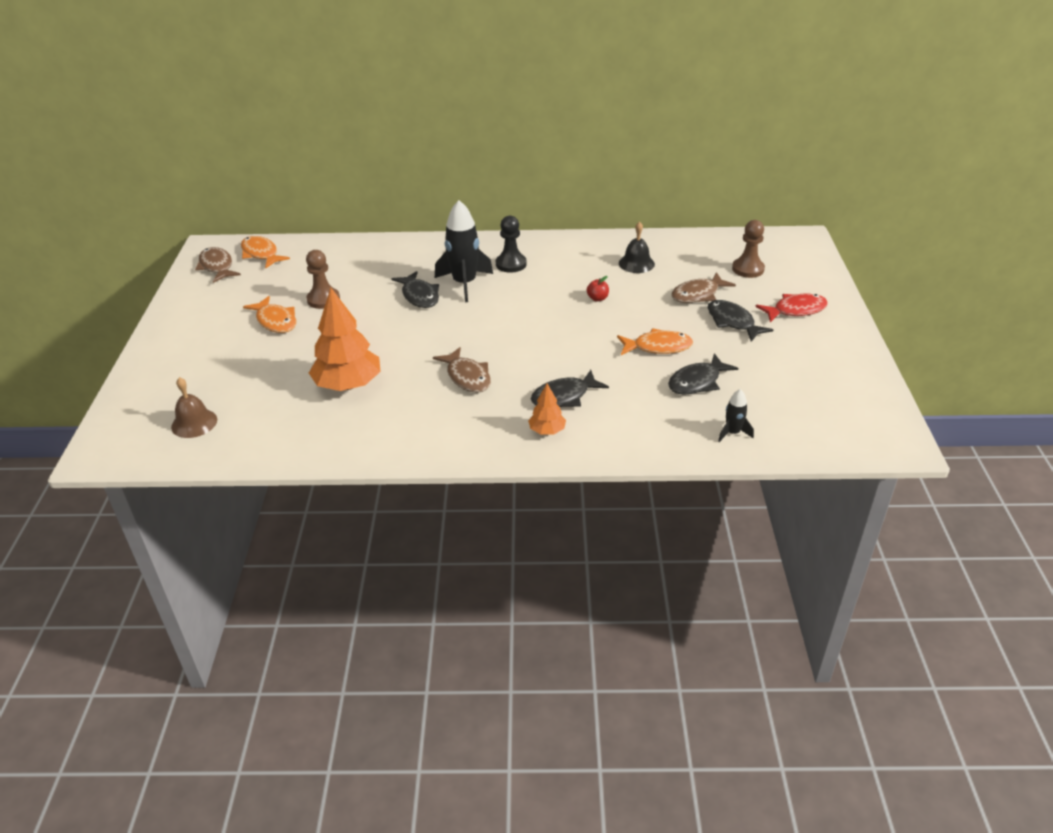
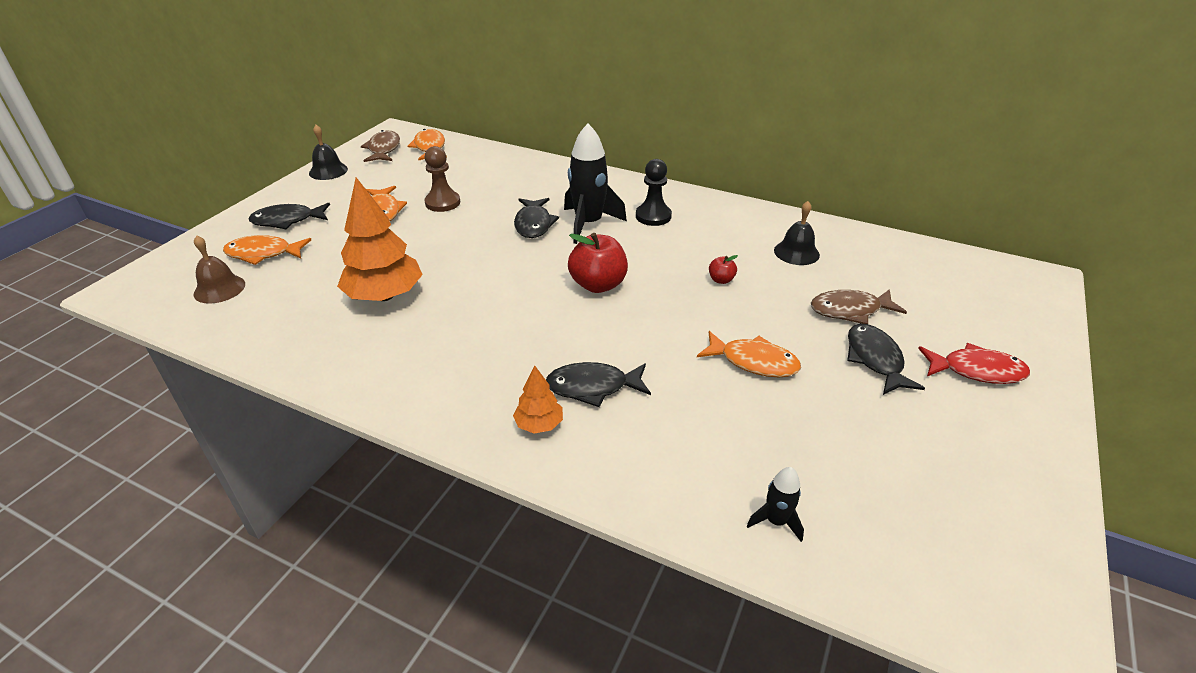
camera: 25 degrees right, 0 degrees up
(183, 300) = (328, 171): none -> black bell
(202, 385) = (263, 254): none -> orange fish
(467, 377) = (506, 326): brown fish -> none
(510, 328) = (598, 285): none -> red apple
(697, 382) = (774, 426): black fish -> black fish (287, 220)
(748, 269) = (938, 297): brown pawn -> none

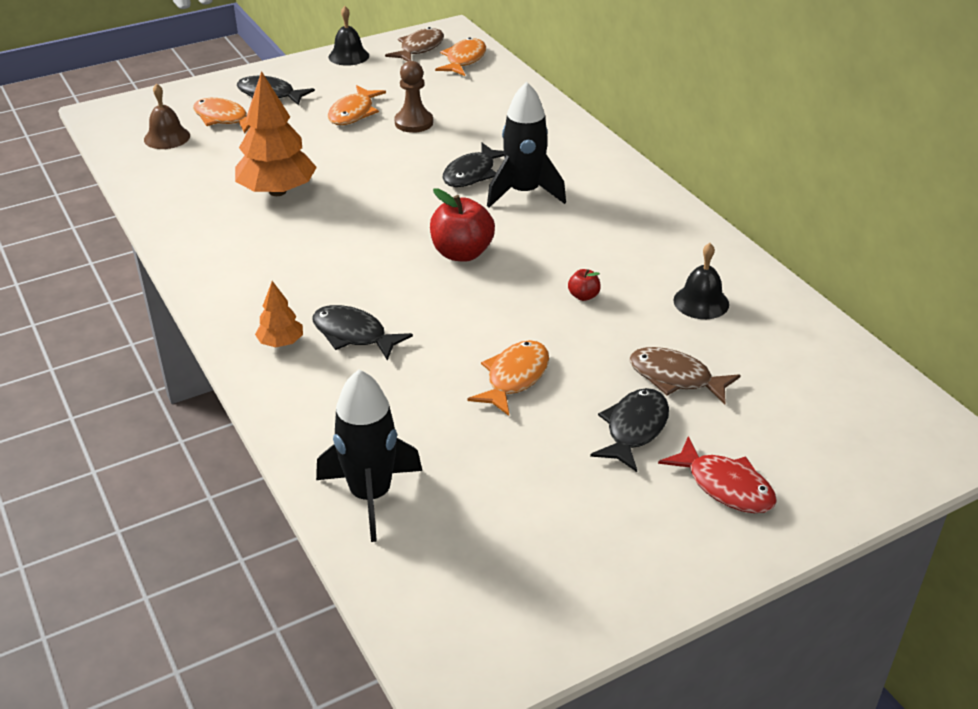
camera: 35 degrees right, 0 degrees up
(653, 216) = (598, 209): black pawn -> none
(753, 362) = (514, 378): orange fish -> orange fish turned 120 degrees counterclockwise
(776, 521) = (370, 495): black rocket -> black rocket, size x2.03

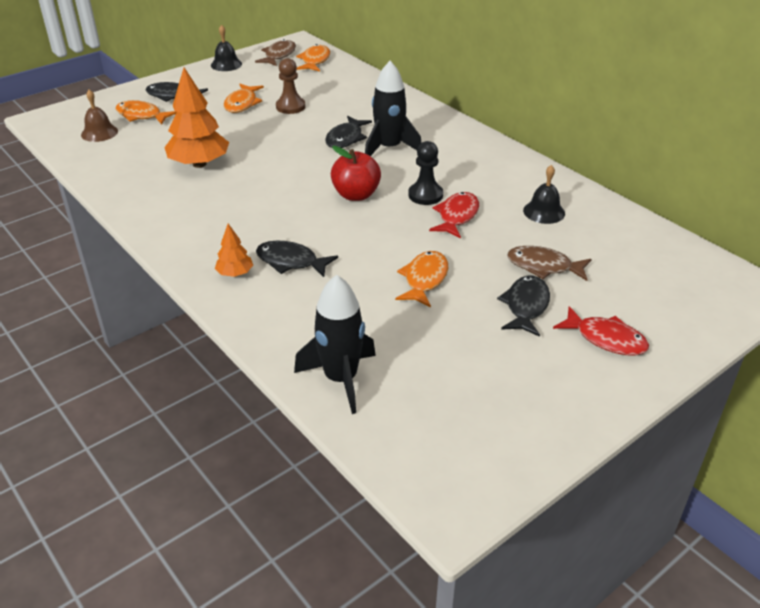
camera: 10 degrees left, 0 degrees up
(551, 262) = (425, 195): none -> black pawn
(583, 296) = (457, 216): red apple -> red fish

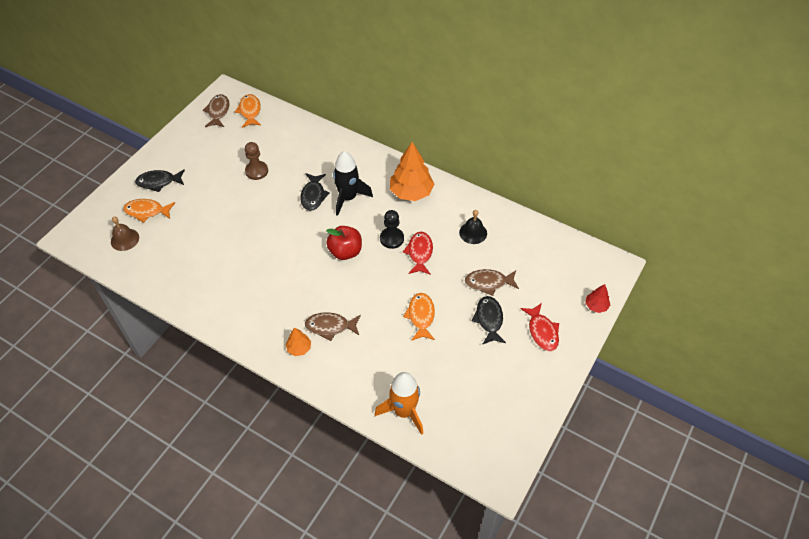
camera: 20 degrees left, 15 degrees up
(199, 164) = (220, 252): orange tree -> orange tree (411, 192)
(226, 64) = (181, 133): black bell -> none
(242, 104) = (218, 177): orange fish -> none
(291, 262) = (330, 327): black fish -> brown fish
(340, 379) = (404, 411): black rocket -> orange rocket
(605, 339) = (542, 331): red fish -> red fish turned 60 degrees clockwise
(709, 330) = (596, 306): none -> red tree

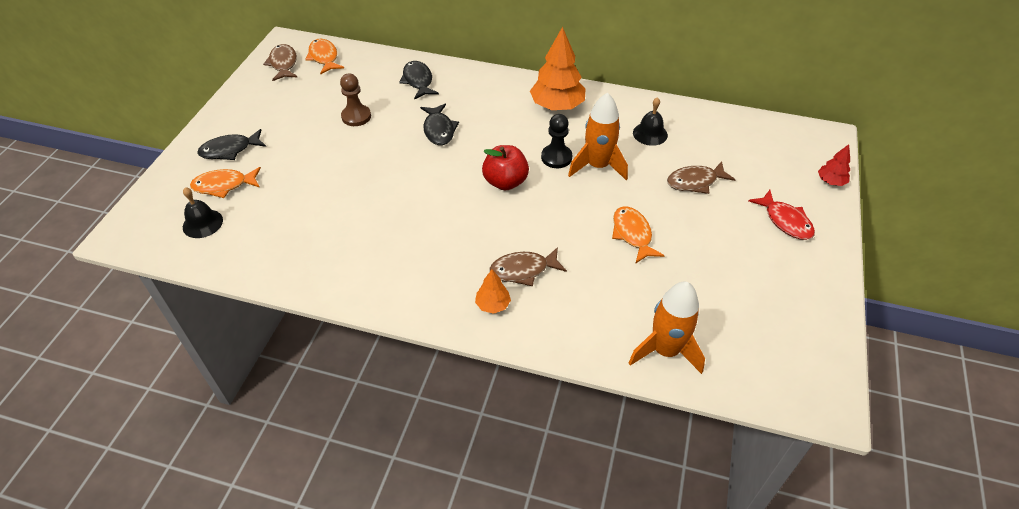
camera: 15 degrees left, 5 degrees down
(125, 239) = (202, 223): brown bell -> black bell
(348, 198) = (483, 125): black rocket -> none
(419, 253) = (597, 166): red fish -> orange rocket
(489, 320) = (716, 221): black fish -> black fish (418, 81)

